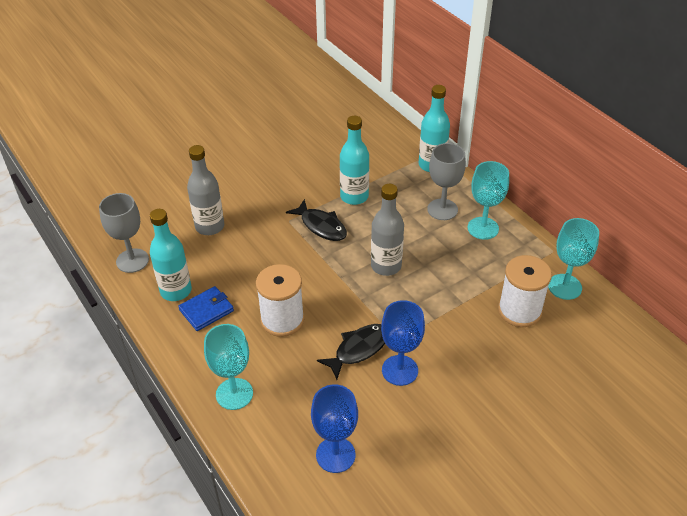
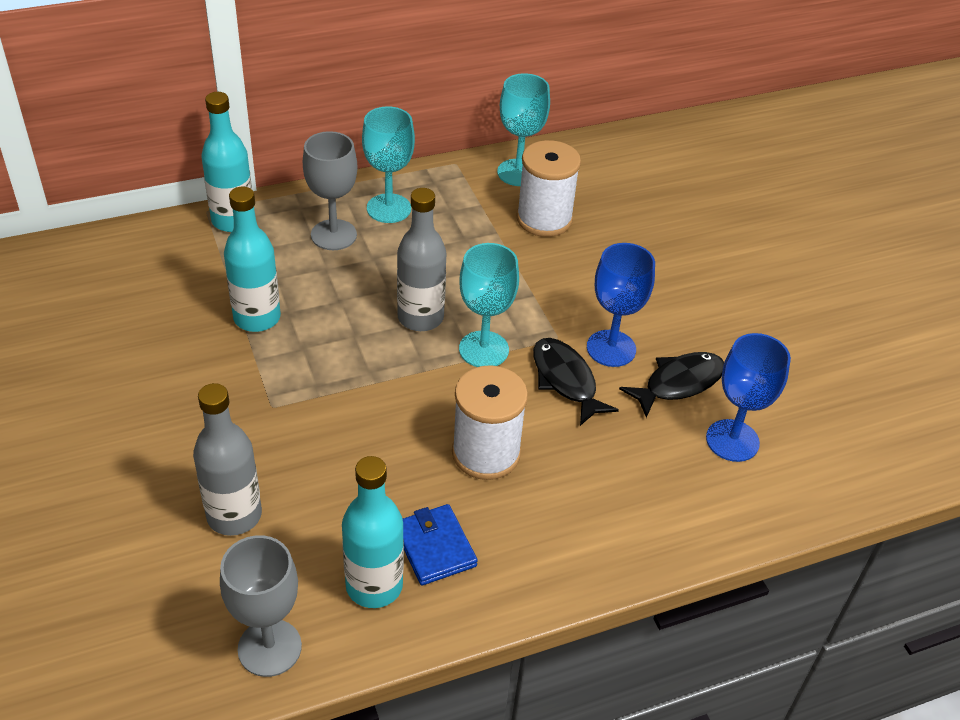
camera: 80 degrees left, 0 degrees up
(234, 394) = (612, 535): turquoise goblet -> turquoise goblet (483, 349)
(321, 226) = (305, 369): black fish -> black fish (679, 383)

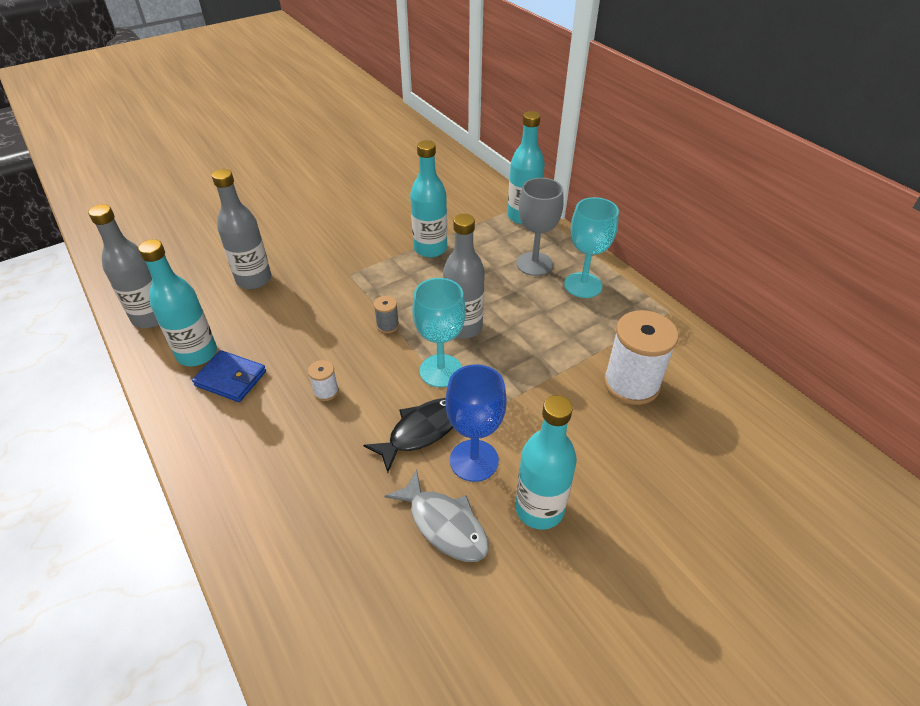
camera: 80 degrees right, 0 degrees up
(269, 648) = (151, 317): grey goblet -> grey bottle
(392, 382) = (387, 325): none -> grey spool
(434, 547) = (231, 378): blue wallet -> blue wallet turned 60 degrees clockwise
(486, 453) = (326, 391): white spool -> white spool, size x0.44
(518, 173) = (687, 355): turquoise goblet -> none
(672, 317) = (539, 509): none -> turquoise bottle
(679, 383) = (444, 524): black fish -> grey fish
(732, 440) = (376, 583): blue goblet -> none

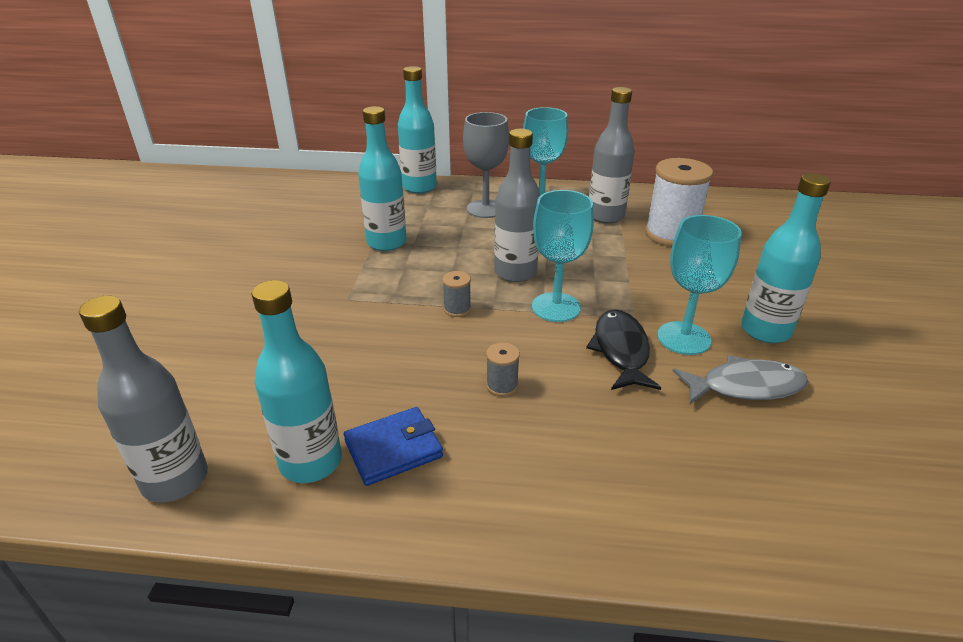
camera: 50 degrees left, 10 degrees down
(254, 279) = (249, 363): grey bottle -> grey bottle (605, 216)
(326, 391) = (502, 385): white spool -> grey spool
(474, 460) = (683, 338): blue goblet -> turquoise goblet

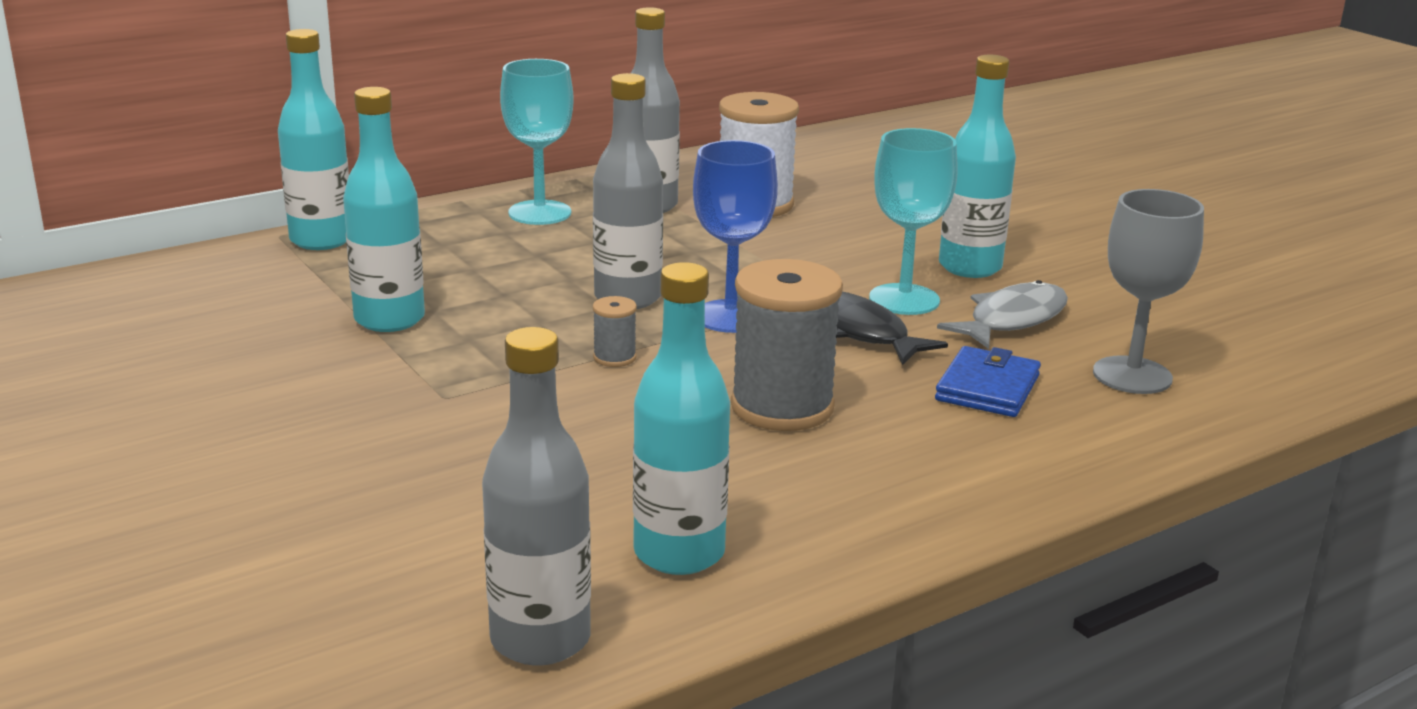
camera: 40 degrees left, 10 degrees down
(393, 449) = (753, 504): blue wallet -> blue wallet (987, 388)
(485, 209) = (472, 240): grey goblet -> grey goblet (1132, 375)
(502, 385) = (782, 407): grey spool -> grey spool, size x2.26
(556, 307) = (730, 316): turquoise goblet -> blue goblet

